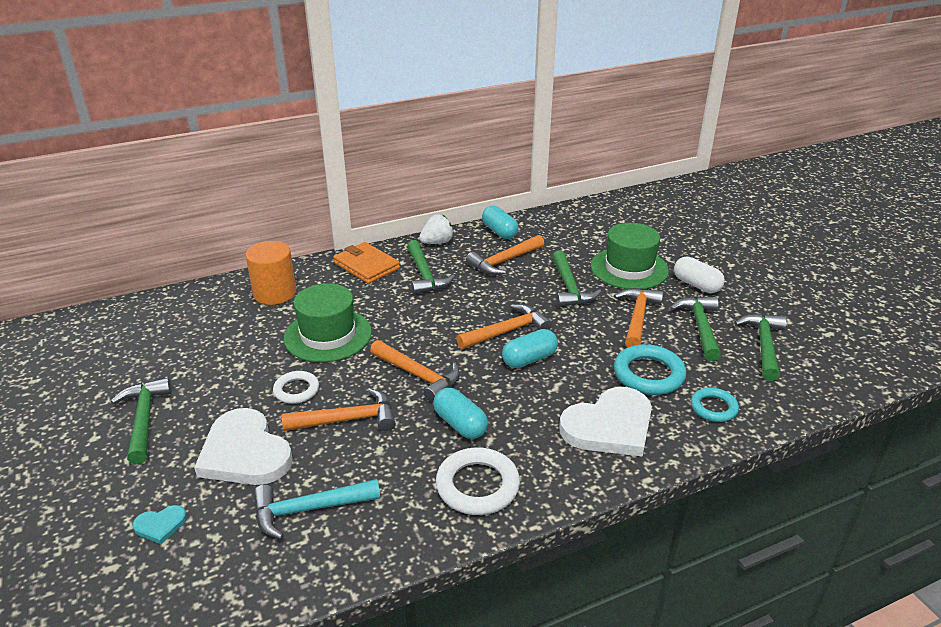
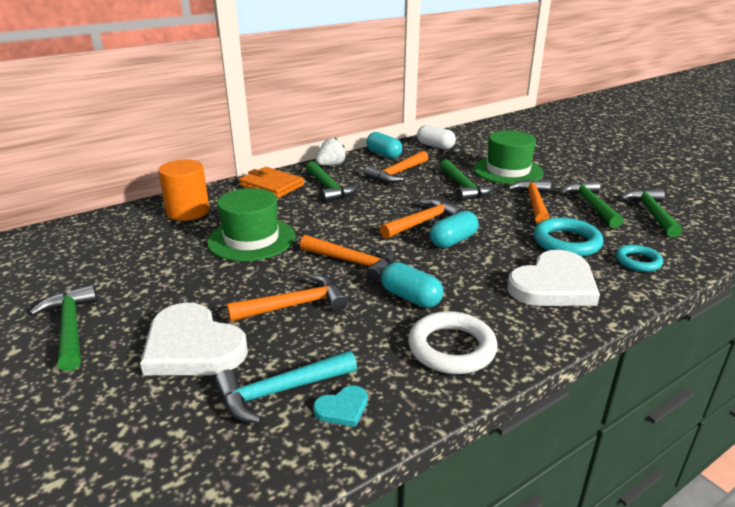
camera: 10 degrees left, 5 degrees down
(160, 525) = (109, 429): turquoise heart -> turquoise heart (342, 408)
(296, 390) = (233, 286): white ring -> none
(696, 285) = (570, 177): white capsule -> white capsule (435, 146)

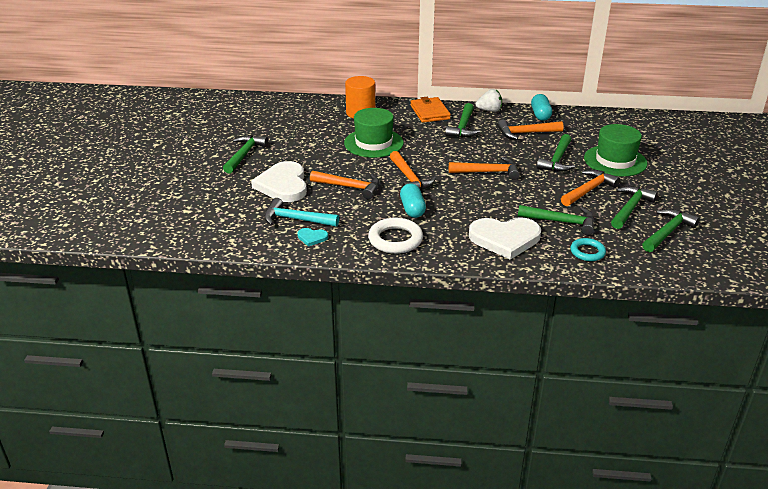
camera: 40 degrees right, 5 degrees up
(435, 146) = (592, 121): white capsule -> none
(453, 241) = (487, 190): turquoise capsule -> none
(566, 242) = (561, 222): turquoise ring -> green hammer

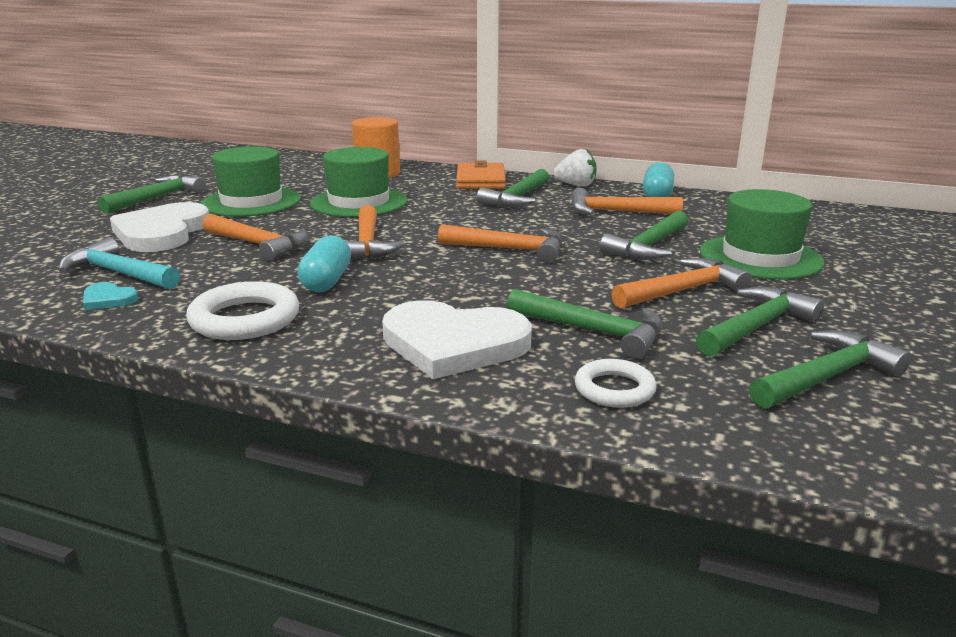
camera: 15 degrees right, 10 degrees down
(308, 151) = (251, 202): none -> green hat
(587, 252) = (614, 389): turquoise ring -> white ring

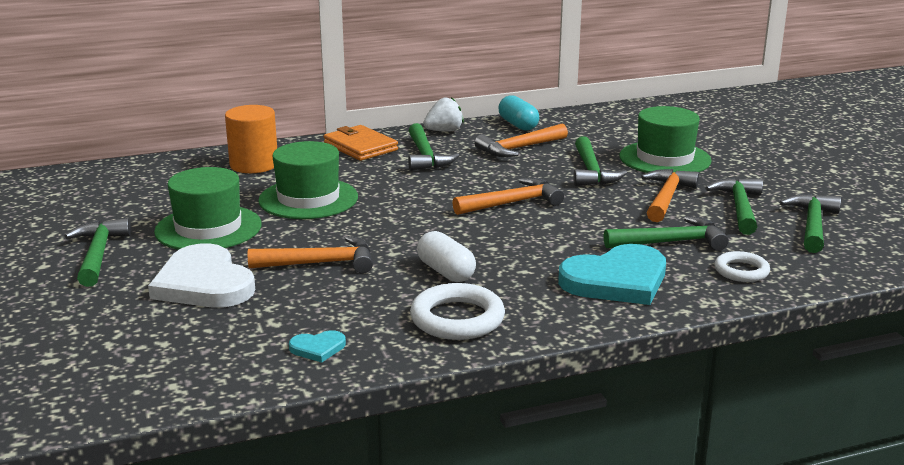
camera: 40 degrees left, 0 degrees up
(119, 273) = (268, 328): turquoise hammer -> none
(326, 281) = (446, 272): turquoise capsule -> white capsule
(367, 244) = (405, 233): orange hammer -> none
(453, 344) = (616, 280): white heart -> turquoise heart

